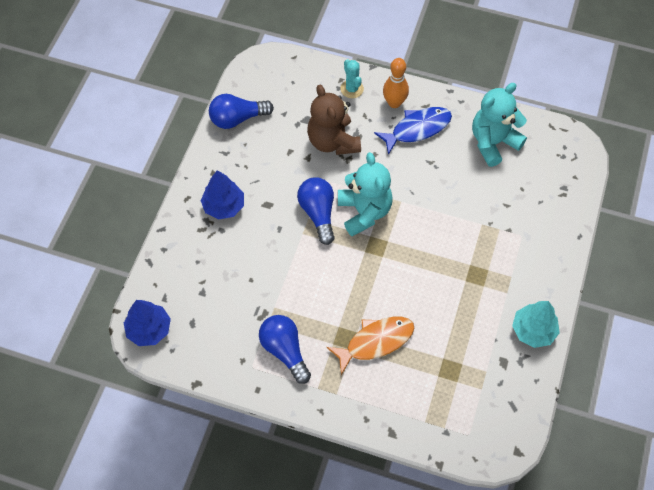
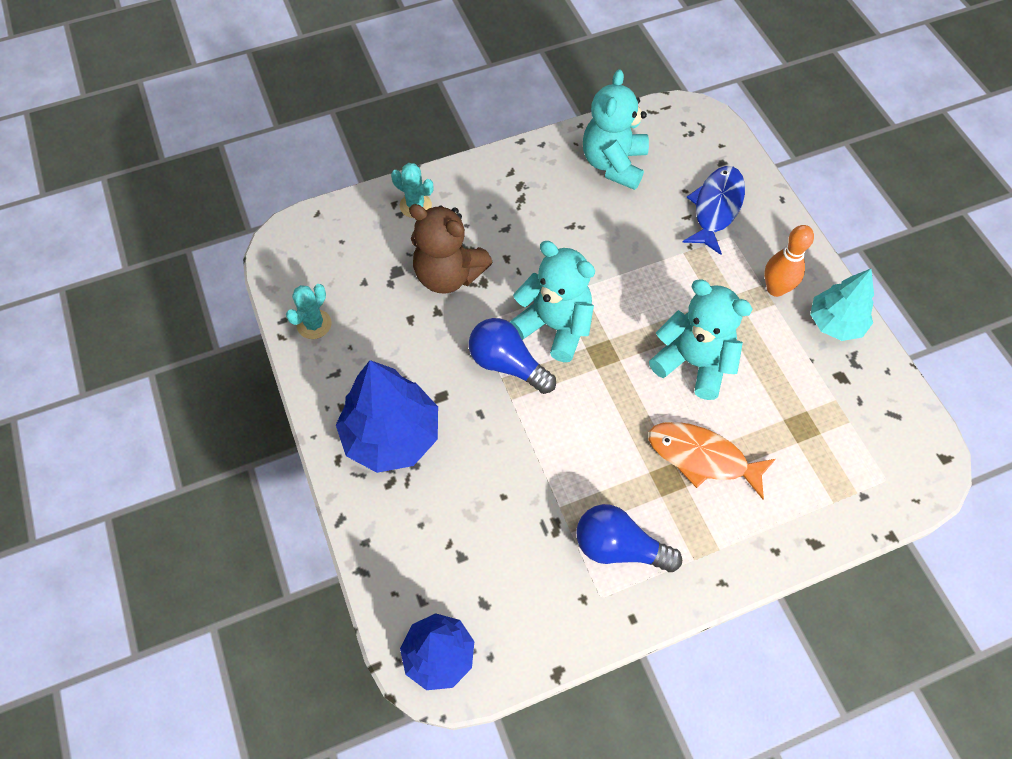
camera: 40 degrees left, 0 degrees up
(224, 206) = (391, 435): blue tree -> blue tree, size x1.55
(237, 118) = (314, 324): blue light bulb -> turquoise cactus
(375, 342) = (702, 457): orange fish -> orange fish turned 90 degrees counterclockwise
(394, 103) = (475, 190): orange bowling pin -> orange bowling pin (775, 289)
(417, 129) = (525, 201): blue fish -> blue fish (716, 208)
(423, 289) = (693, 362): none -> turquoise teddy bear

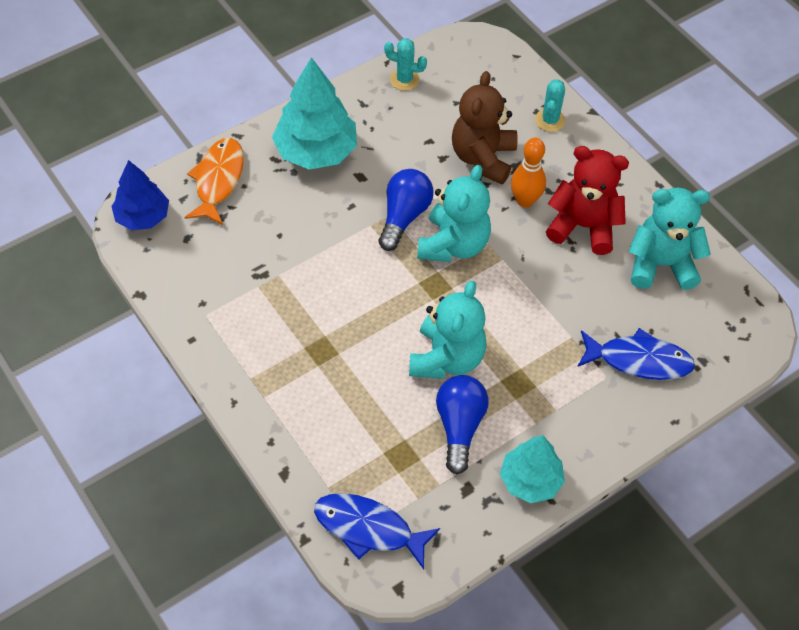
camera: 75 degrees right, 5 degrees down
(391, 435) = (316, 151): blue tree -> turquoise tree
(557, 211) = (583, 226): none -> red teddy bear
(619, 547) = (251, 322): blue light bulb -> blue light bulb (459, 427)
(702, 457) = (349, 375): orange fish -> orange fish (218, 180)
(775, 289) = (554, 422): orange bowling pin -> orange bowling pin (525, 201)
(881, 473) = (369, 529): none -> blue fish

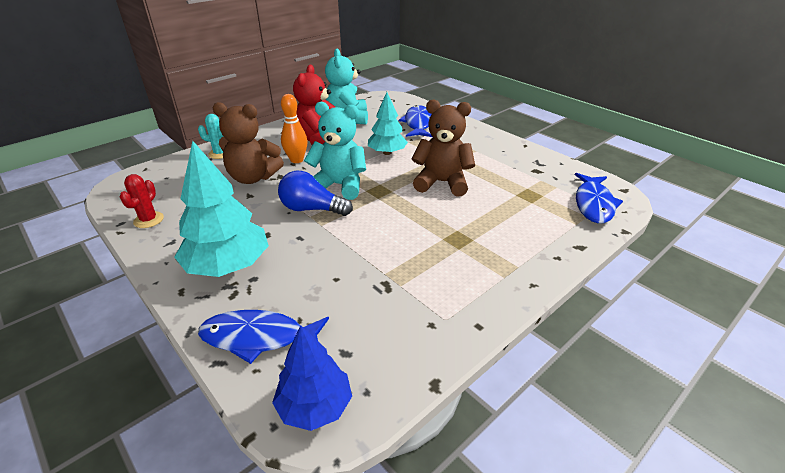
camera: 95 degrees left, 20 degrees down
(218, 180) = (259, 338): orange fish -> blue fish
(404, 80) = (148, 220): turquoise cactus -> red cactus
(446, 358) = (442, 183): turquoise teddy bear -> brown teddy bear
(459, 427) = (493, 175): blue light bulb -> none
(530, 480) = (516, 151): turquoise tree -> turquoise tree (387, 153)

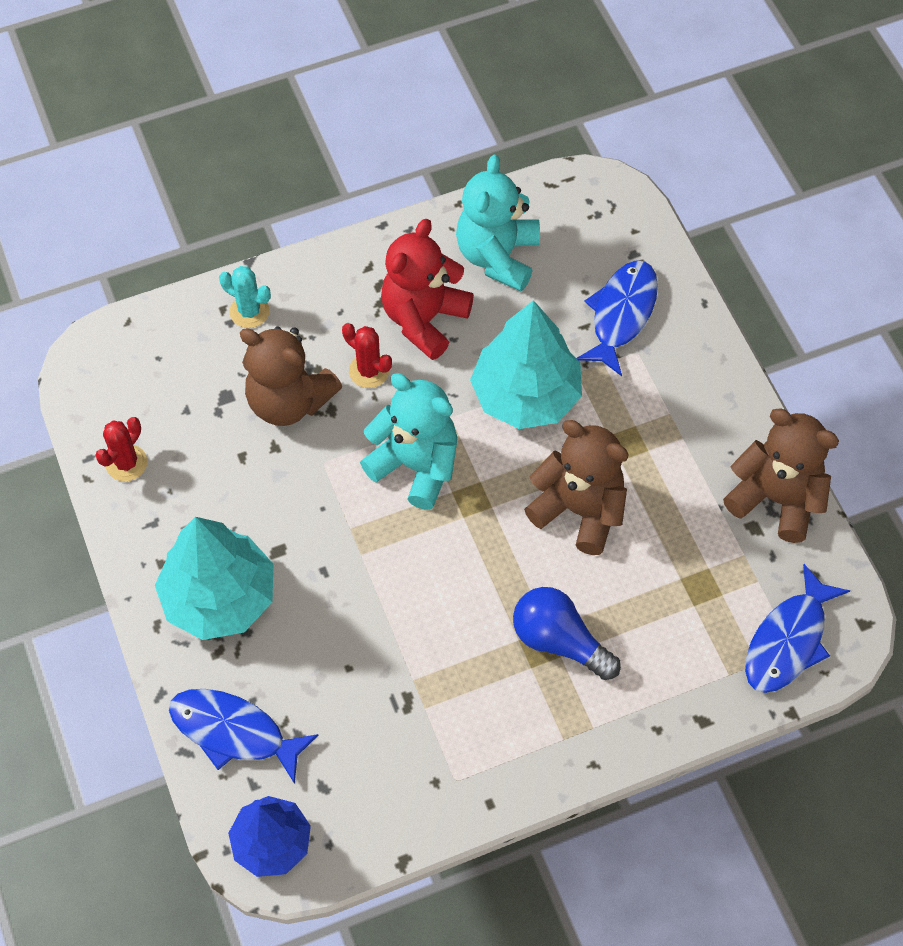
camera: 20 degrees right, 25 degrees up
(296, 160) = (369, 371): orange bowling pin -> red cactus
(312, 209) = (357, 512): blue light bulb -> blue light bulb (559, 641)
(387, 153) = (526, 395): turquoise tree -> turquoise tree, size x1.55
(538, 160) = (776, 498): none -> brown teddy bear

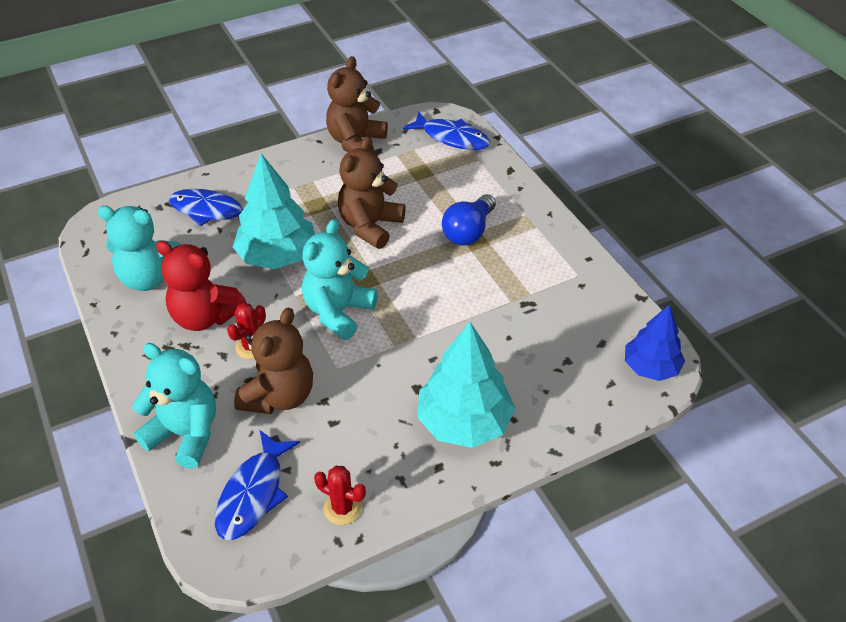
camera: 95 degrees left, 15 degrees down
(234, 732) = (574, 399): blue fish -> blue fish (253, 493)
(249, 311) = (185, 434): turquoise cactus -> turquoise teddy bear

